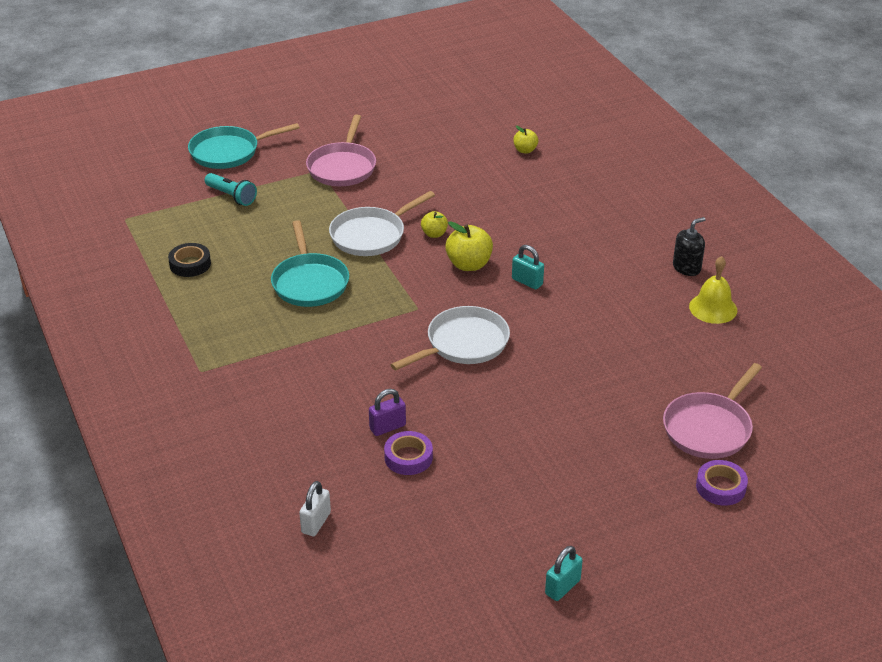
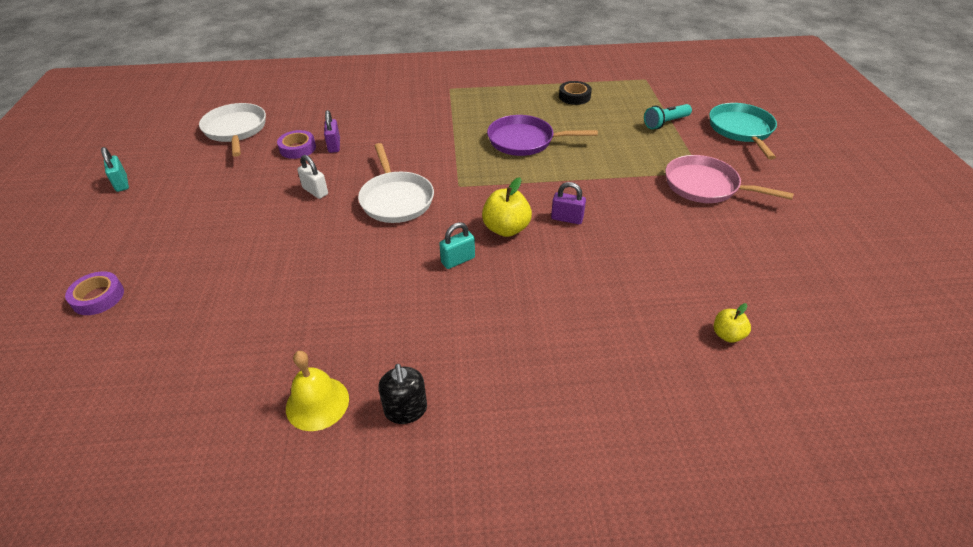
camera: 110 degrees right, 5 degrees up
(309, 282) = (524, 141): turquoise pan -> purple pan
(316, 523) = (279, 107): white padlock -> white padlock (315, 191)
(371, 235) = (579, 182): white pan -> white pan (236, 130)
(434, 234) = (567, 218): yellow apple -> purple padlock
(709, 428) = (163, 318): pink pan -> none

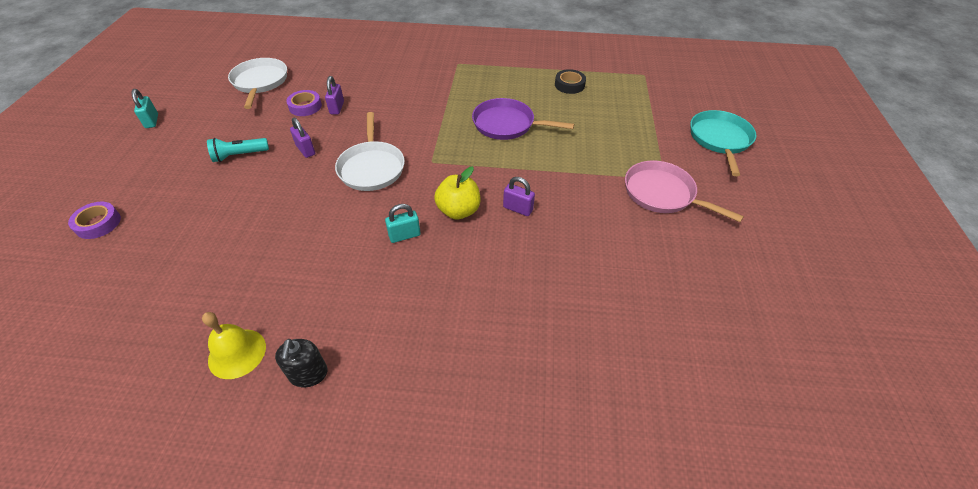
camera: 10 degrees right, 5 degrees up
(315, 191) = (305, 150): white padlock -> purple padlock
(665, 123) = (647, 123): turquoise flashlight -> turquoise flashlight (239, 155)
(727, 335) = (627, 352): yellow apple -> none

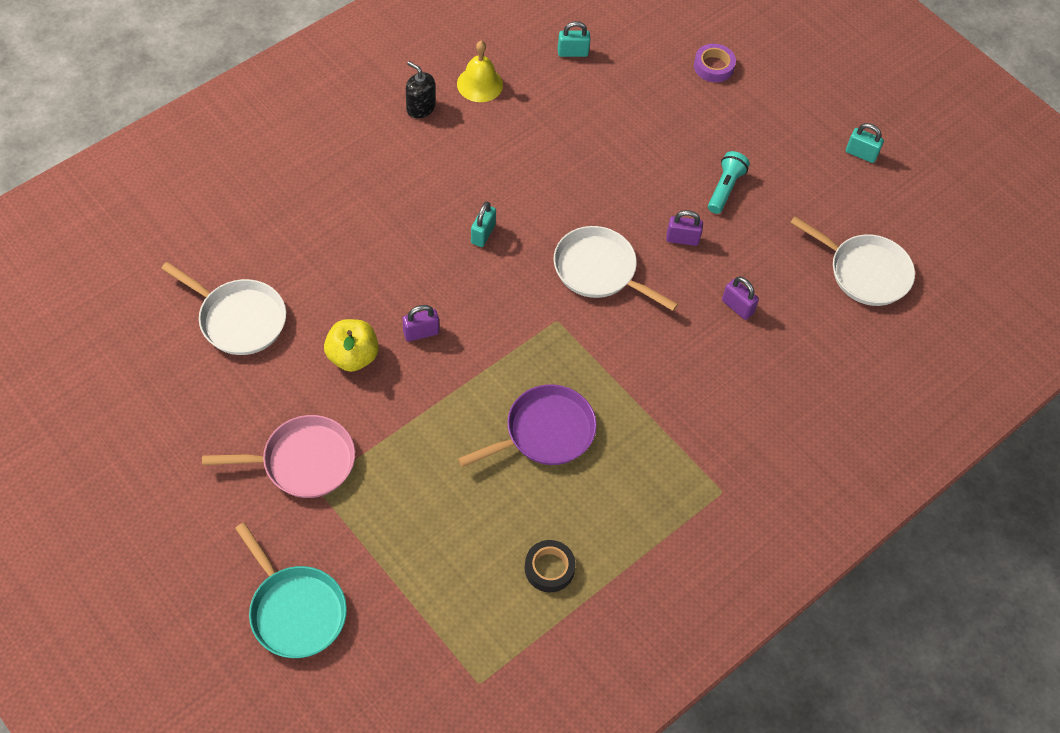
camera: 130 degrees right, 10 degrees up
(138, 317) = (572, 52): none -> turquoise padlock
(305, 106) = (768, 282): purple tape -> none
(458, 211) = (468, 289): yellow apple -> yellow apple (352, 356)
(641, 307) = (239, 319): none -> white pan

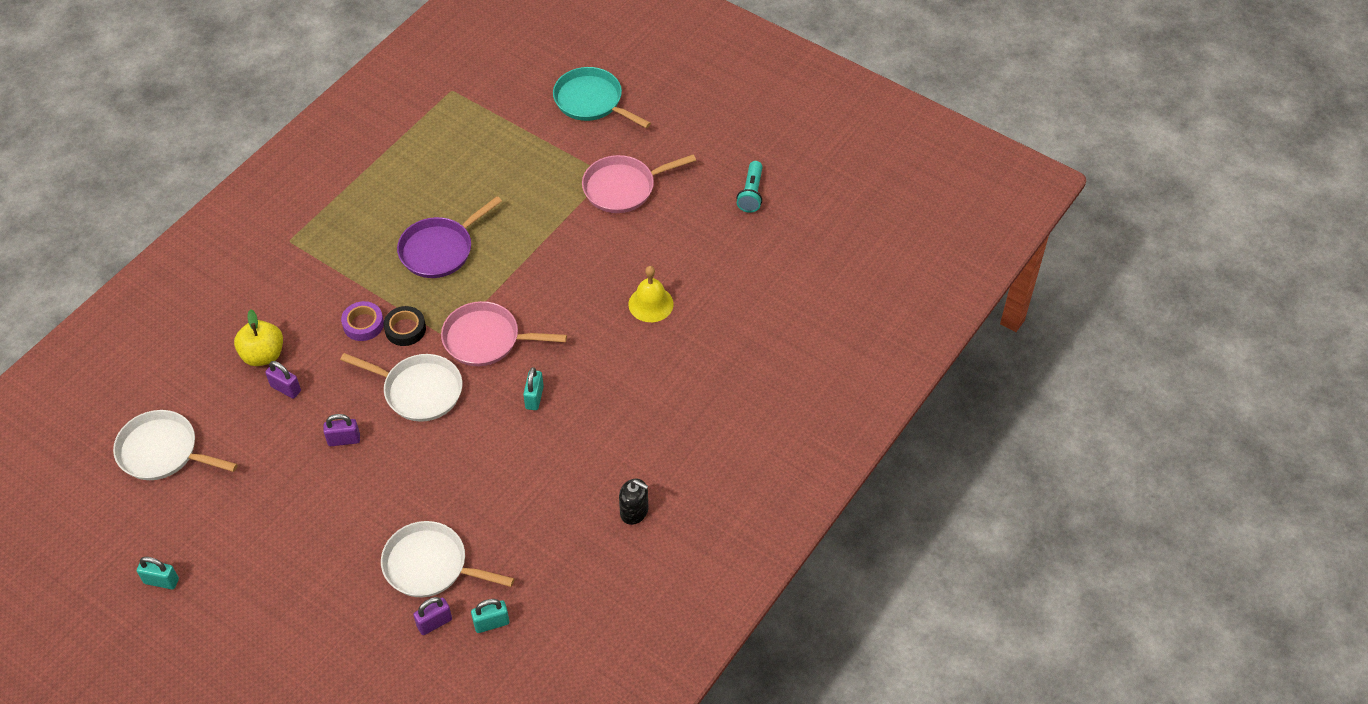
camera: 170 degrees right, 5 degrees down
(239, 319) = (719, 274): white pan -> white pan (430, 565)
(352, 356) = (614, 268): yellow apple -> yellow apple (263, 355)
(421, 333) = (563, 300): purple padlock -> purple padlock (434, 623)
(480, 84) = (582, 555): yellow bell -> yellow bell (651, 304)
(517, 308) = (486, 339): none -> pink pan
(549, 568) = (417, 163): black tape -> black tape (405, 329)
(713, 66) = (330, 649): purple tape -> purple tape (363, 324)
(725, 188) = (306, 503): turquoise flashlight -> turquoise flashlight (751, 193)

